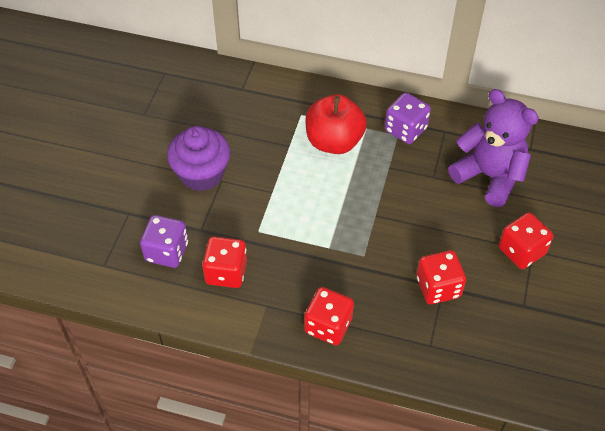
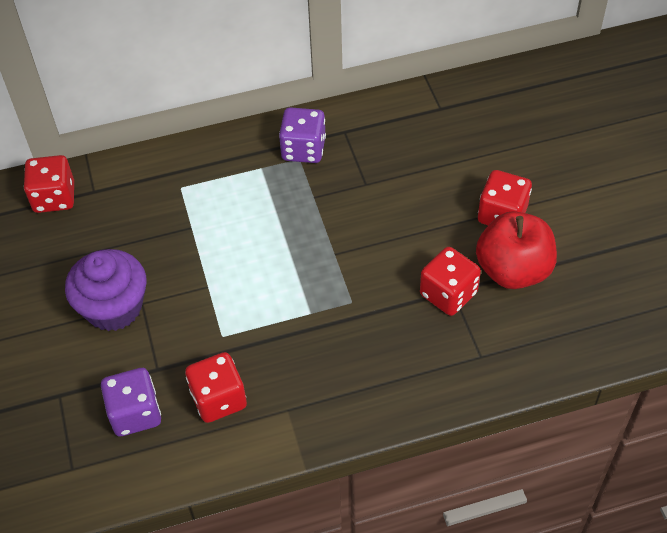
camera: 30 degrees left, 0 degrees up
(328, 326) = (366, 394): red dice -> red dice (54, 197)
(334, 142) = (237, 199): red apple -> red apple (513, 270)
(489, 176) = (420, 156): purple teddy bear -> none

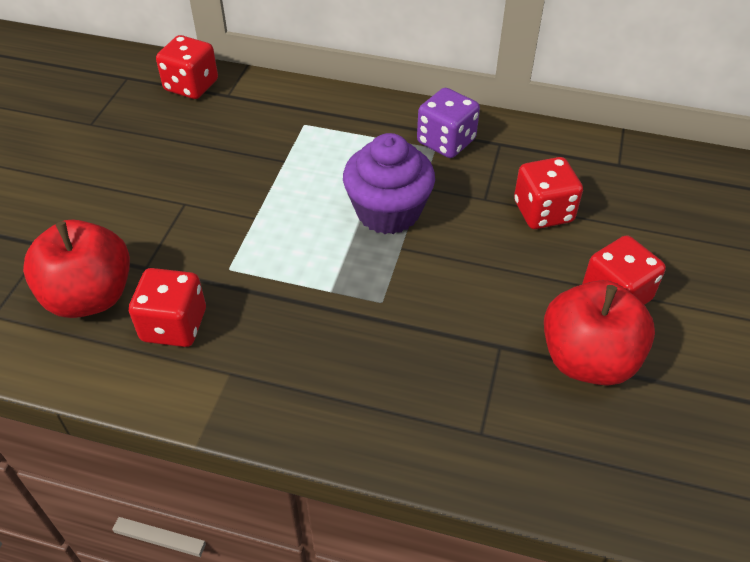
camera: 30 degrees right, 5 degrees down
(114, 307) = (157, 195): purple cupcake -> purple cupcake (388, 212)
(135, 413) = (90, 296): purple dice -> red apple
(448, 294) = (492, 347): red dice -> red dice (543, 212)

